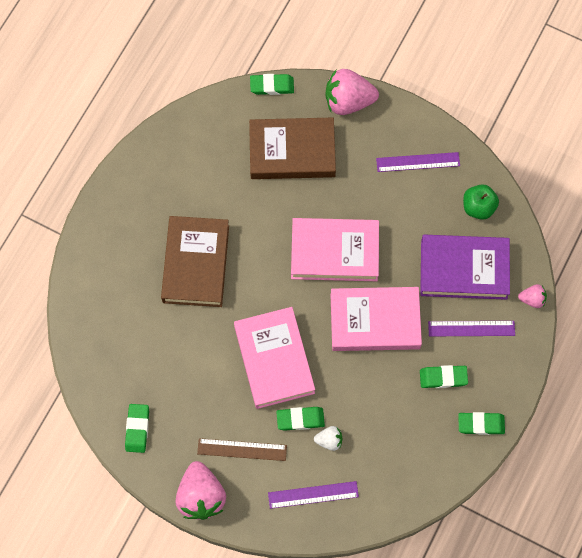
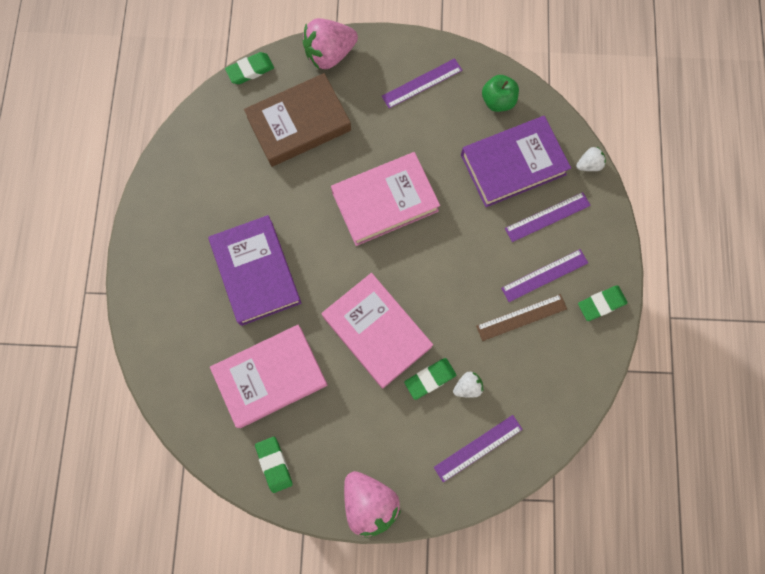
camera: 25 degrees left, 5 degrees up
(196, 264) = (256, 272): brown book -> purple book
(242, 449) = (388, 436): brown ruler -> brown ruler (521, 317)
(375, 321) = (455, 251): pink book -> pink book (271, 377)
(443, 377) = (544, 275): green eraser -> purple ruler
(532, 299) = (588, 165): pink strawberry -> white strawberry

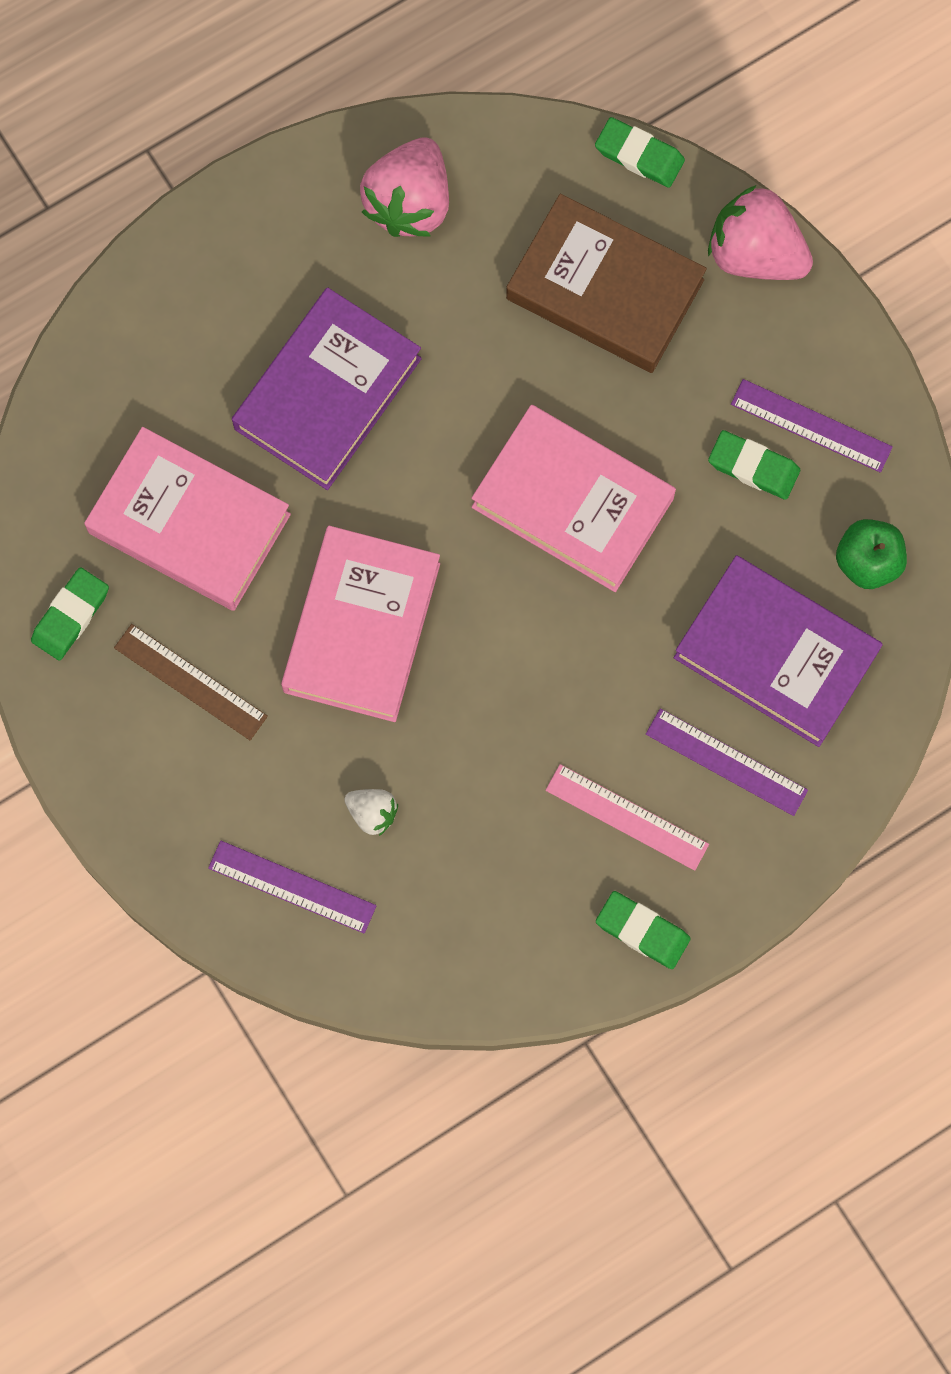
camera: 55 degrees right, 0 degrees up
(369, 502) = (109, 784): pink strawberry -> pink strawberry (409, 203)
(430, 379) = (345, 751): green eraser -> green eraser (753, 467)
(521, 317) = (535, 824): brown ruler -> brown ruler (190, 682)
(544, 275) = (627, 817): purple ruler -> pink ruler
(588, 165) = (862, 771): white strawberry -> none

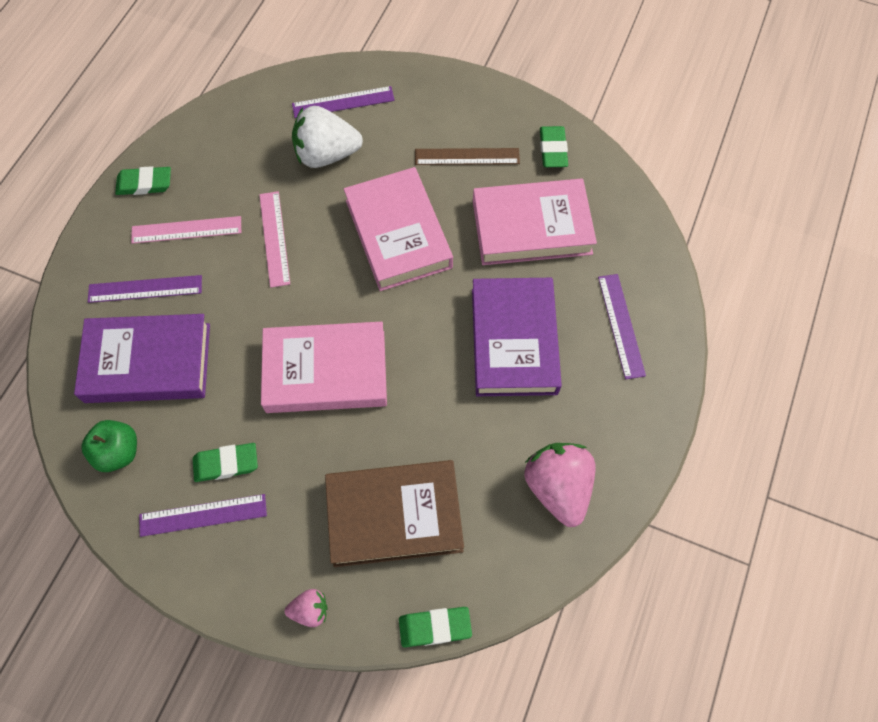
camera: 145 degrees right, 10 degrees down
(188, 328) = (621, 325): none -> purple ruler
(372, 813) = (326, 154): white strawberry -> white strawberry, size x2.02
(522, 727) = (274, 238): none -> pink ruler
(755, 253) = (310, 610): pink strawberry -> pink strawberry, size x0.50

